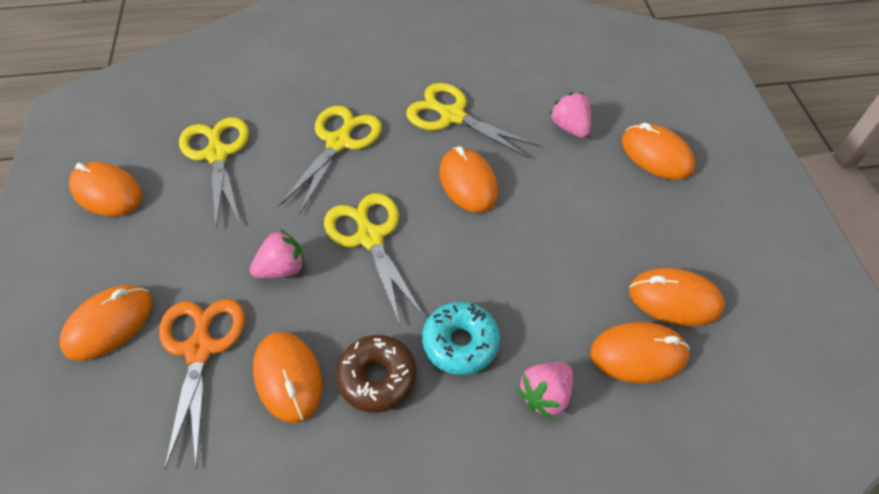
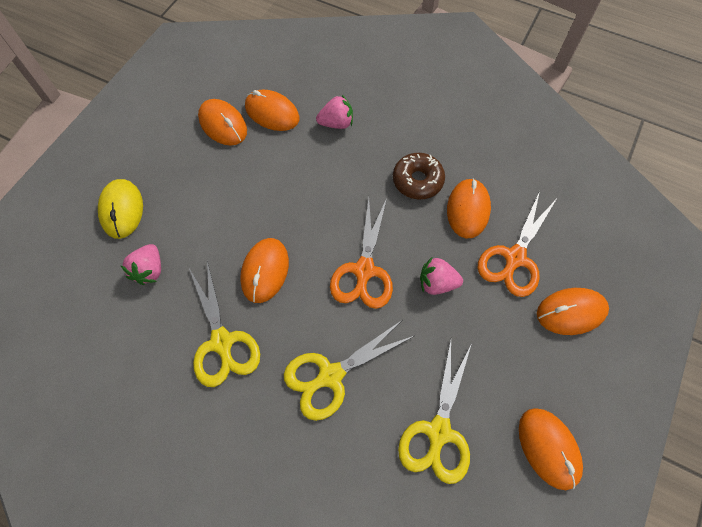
camera: 145 degrees left, 10 degrees up
(370, 237) = (364, 270): yellow scissors -> orange scissors
(460, 343) = (358, 171): turquoise donut -> none
(656, 155) = (122, 210): orange mouse -> yellow mouse

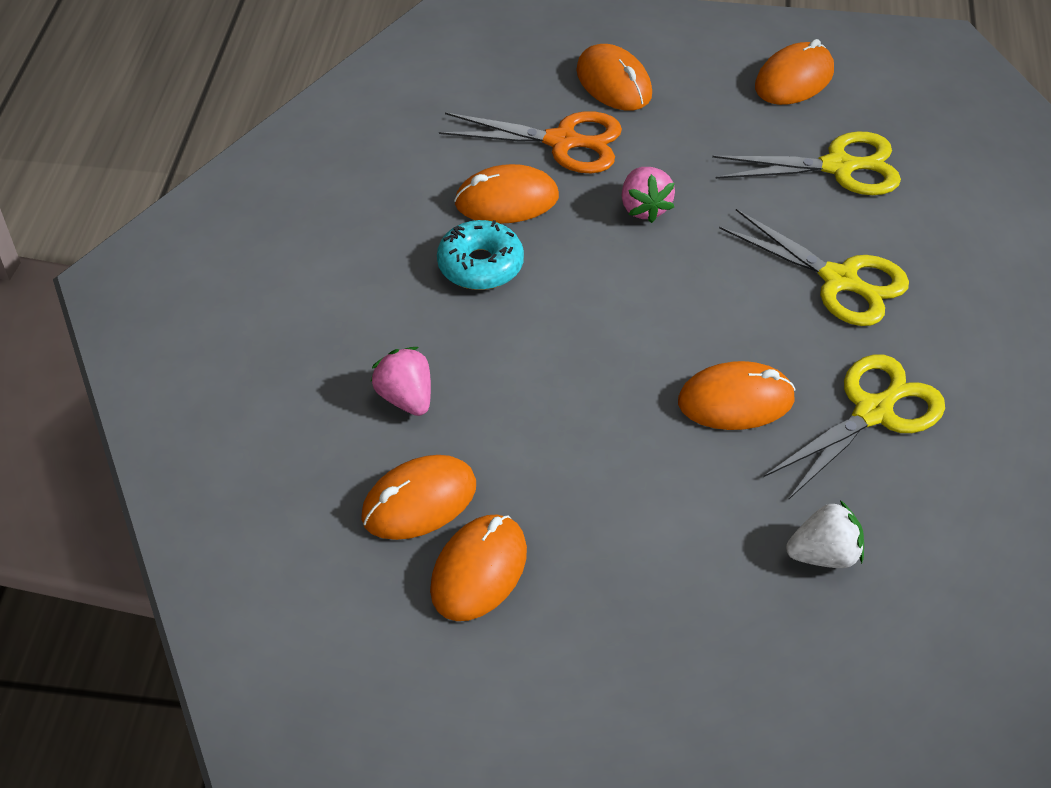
camera: 110 degrees left, 15 degrees down
(122, 210) = (741, 654): yellow mouse -> none
(149, 270) = (824, 555): pink strawberry -> white strawberry
(272, 113) = (419, 501): orange mouse -> orange mouse turned 45 degrees clockwise
(364, 270) = (668, 287): orange scissors -> none
(417, 180) = (480, 265): brown donut -> turquoise donut

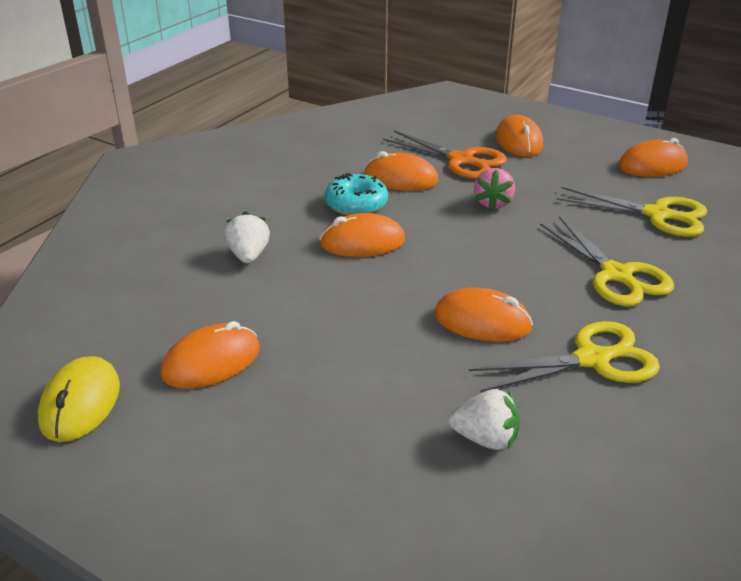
camera: 25 degrees right, 15 degrees down
(374, 684) = (80, 403): none -> yellow mouse
(406, 398) = (249, 255): pink strawberry -> white strawberry
(419, 501) = (207, 311): orange mouse -> orange mouse (362, 242)

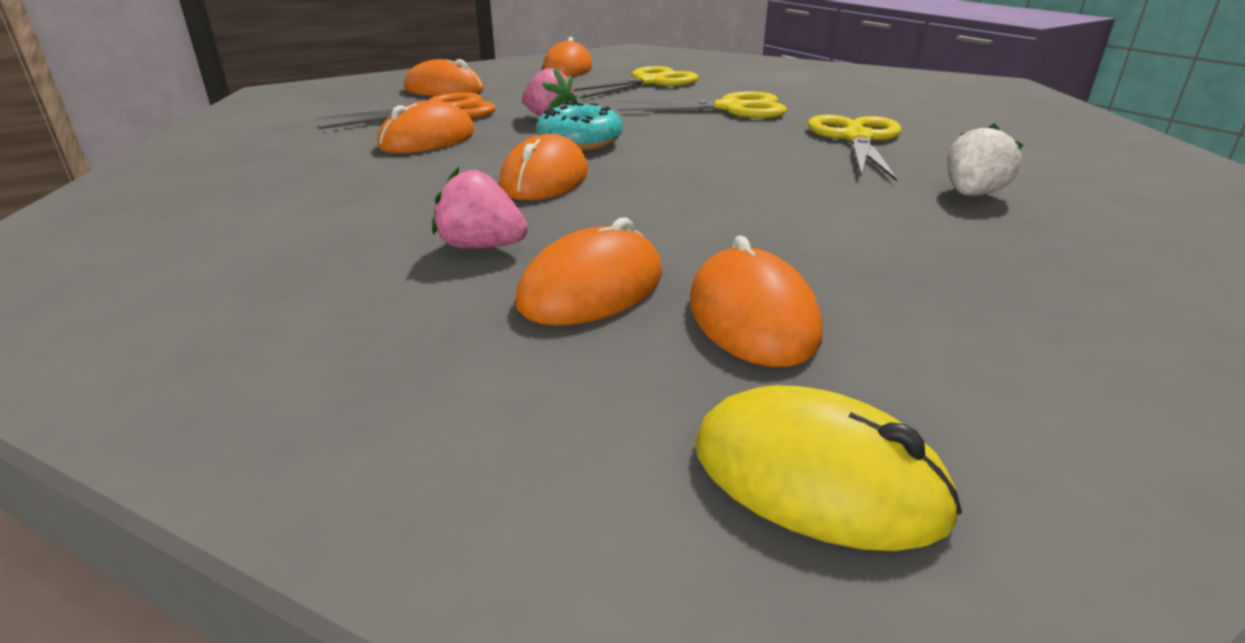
camera: 65 degrees left, 5 degrees down
(249, 255) = (481, 247): white strawberry -> pink strawberry
(356, 204) = (449, 167): turquoise donut -> turquoise donut (580, 142)
(482, 321) = (767, 160): orange mouse -> orange mouse (592, 289)

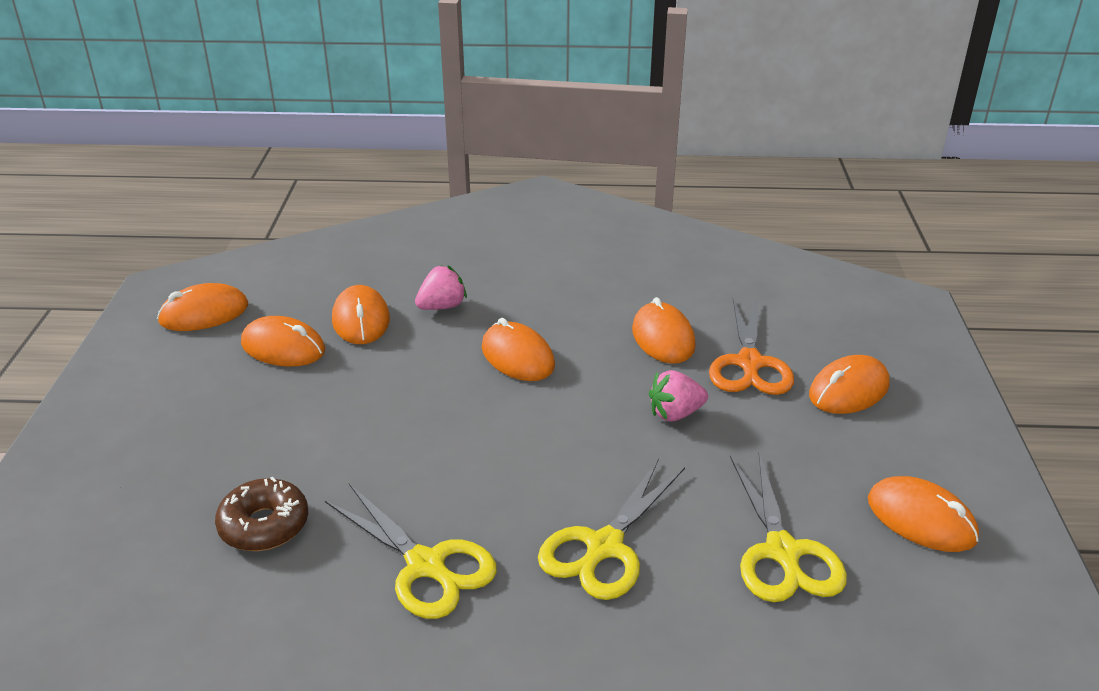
camera: 125 degrees right, 5 degrees up
(580, 142) = (585, 402): turquoise donut -> none
(817, 478) = (204, 313): yellow mouse -> orange mouse
(972, 194) = (264, 525): white strawberry -> brown donut

